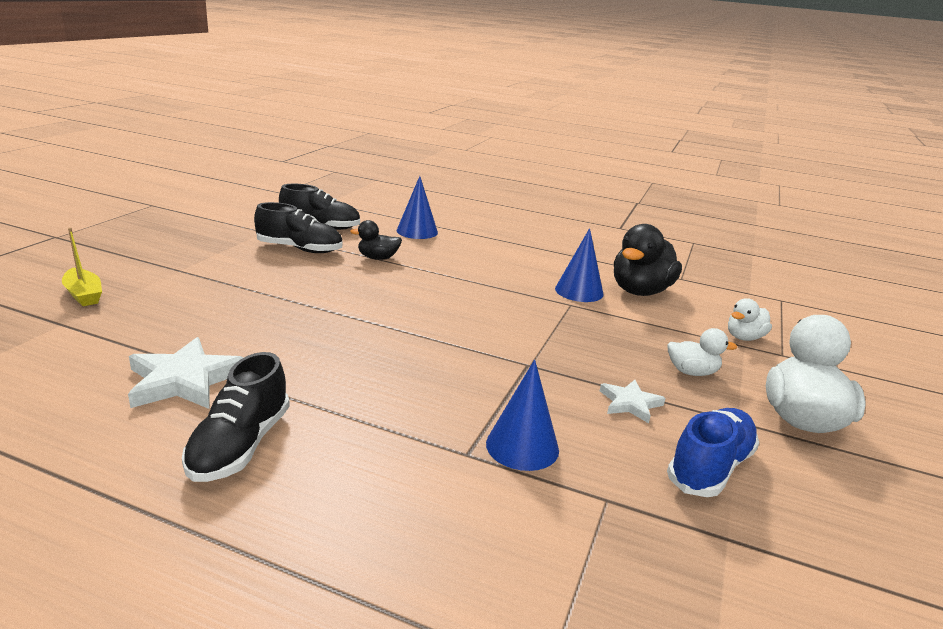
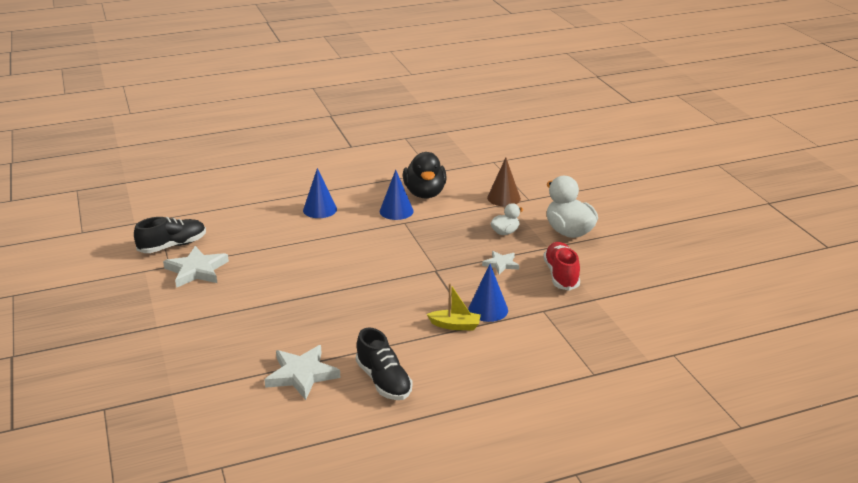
camera: 40 degrees left, 5 degrees up
(84, 295) = (140, 373): yellow boat -> yellow boat (455, 325)
(299, 249) = (196, 270): black shoe -> white star
(378, 258) = (255, 250): black duck -> none
(417, 231) = (240, 216): blue cone -> blue cone (320, 209)
(710, 468) = (561, 275): blue shoe -> red shoe
(744, 337) = (503, 198): white duck -> brown cone

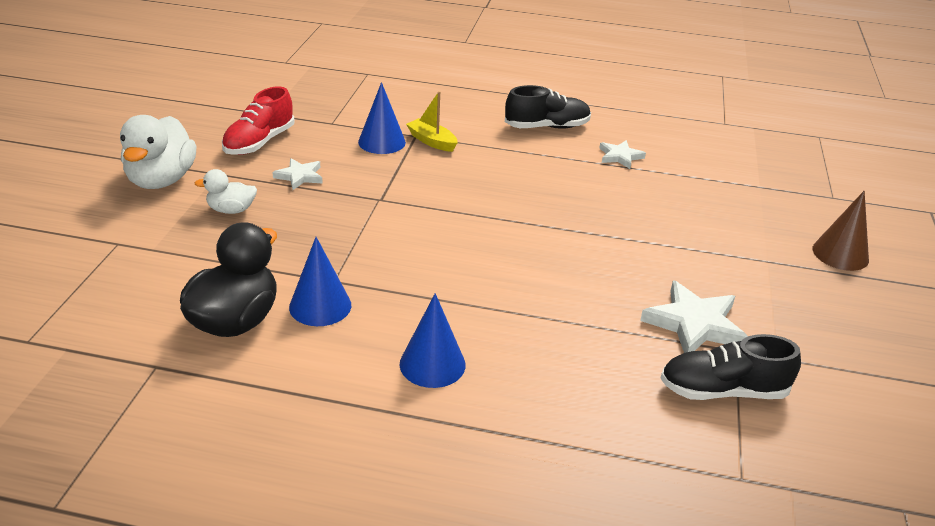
camera: 150 degrees left, 5 degrees up
(302, 375) = (620, 156): white star -> white star, size x0.59
(383, 381) = (547, 127): black shoe -> black shoe turned 75 degrees clockwise
(503, 198) = (144, 260): brown cone -> brown cone (840, 254)

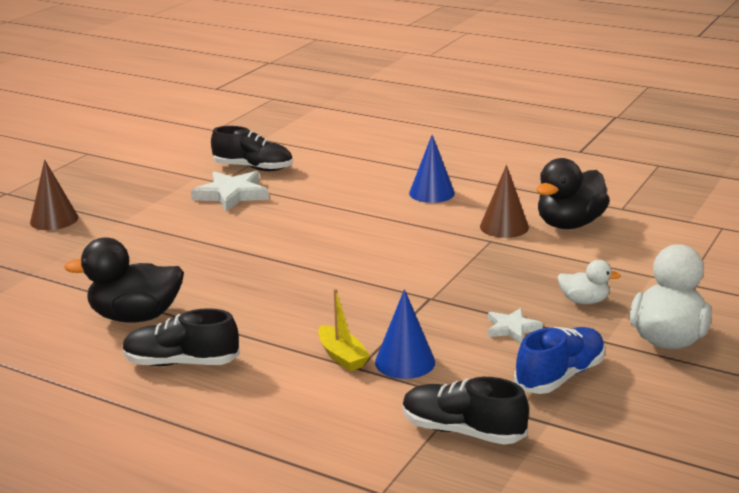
camera: 160 degrees left, 10 degrees down
(259, 142) = (560, 376): red shoe -> blue shoe
(320, 306) = (504, 227): blue cone -> brown cone
(327, 104) = (462, 431): none -> black shoe
(620, 156) = (135, 317): white star -> black duck

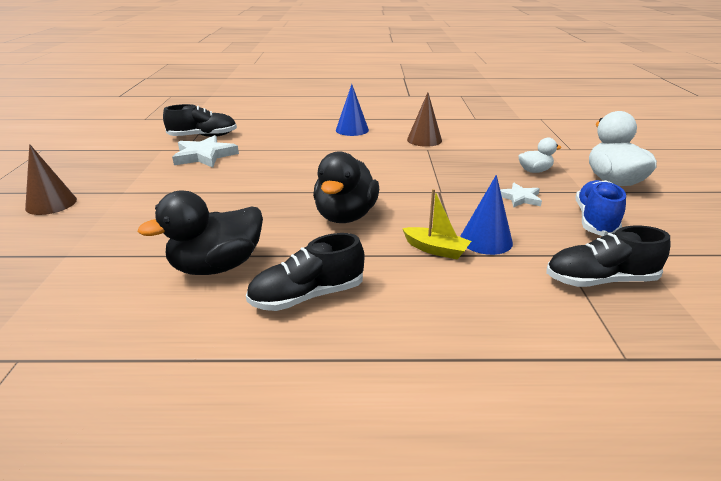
camera: 30 degrees left, 5 degrees up
(569, 224) = (460, 131): black duck -> black duck (345, 216)

